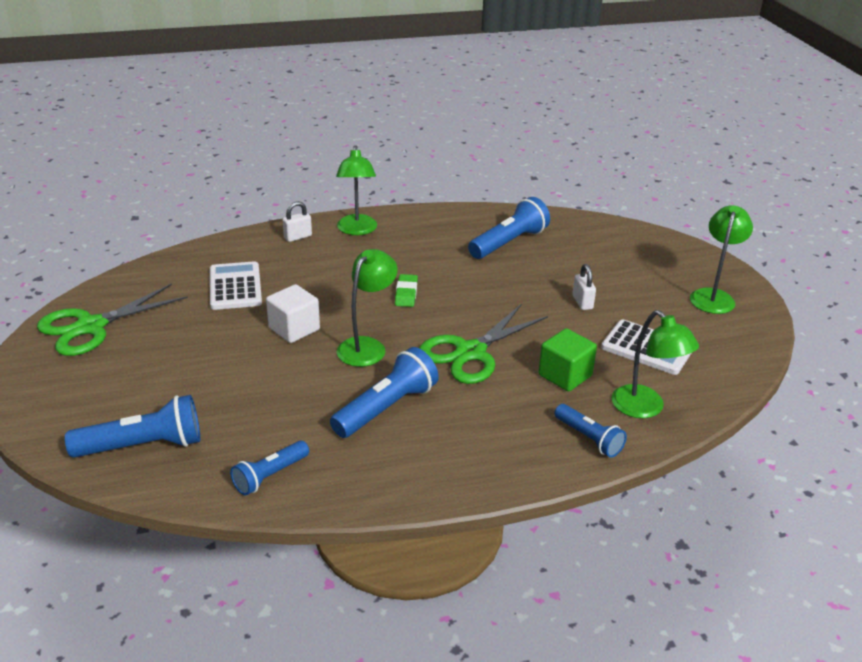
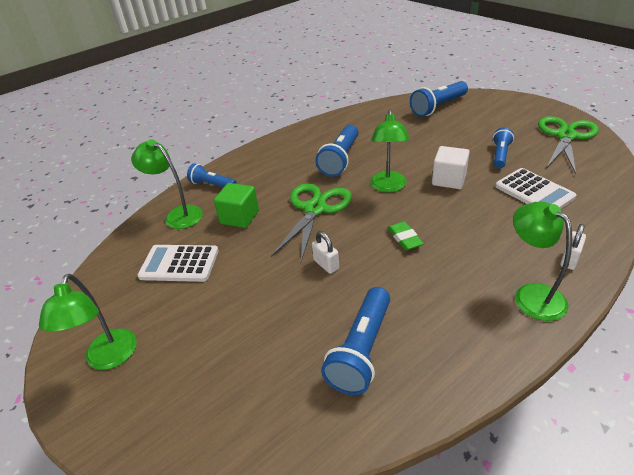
camera: 160 degrees right, 5 degrees up
(270, 476) = (367, 117): blue flashlight -> blue flashlight (500, 155)
(582, 302) = (247, 292): white padlock -> white padlock (326, 264)

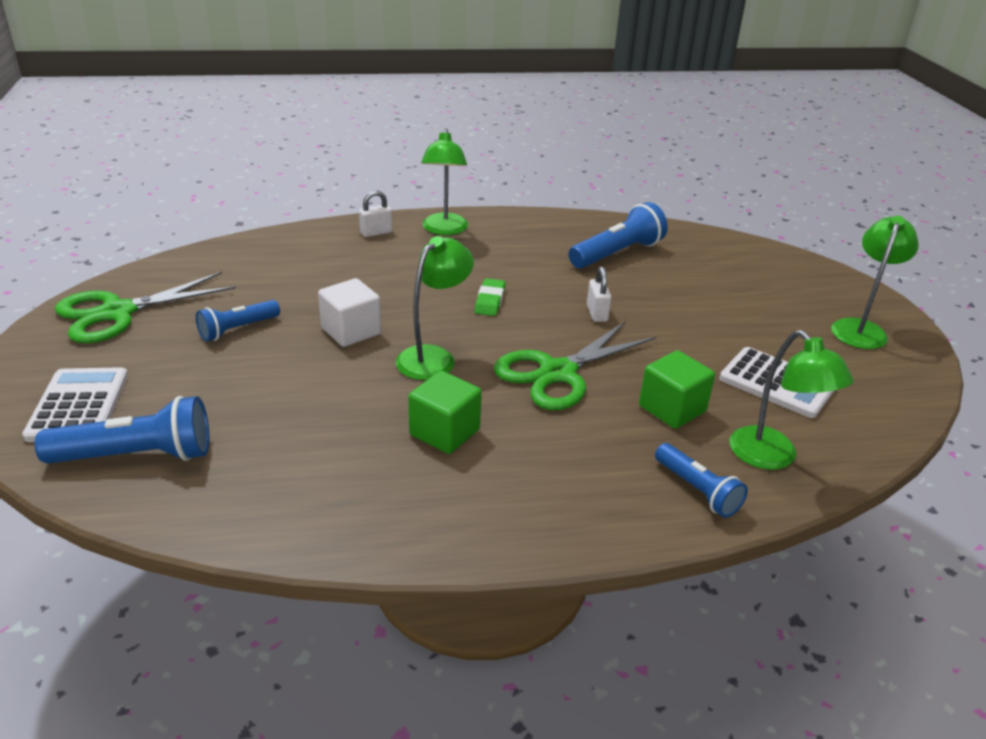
camera: 155 degrees left, 5 degrees down
(340, 159) = (444, 432): blue flashlight -> green cube
(534, 192) = (293, 280): white calculator -> white calculator (79, 405)

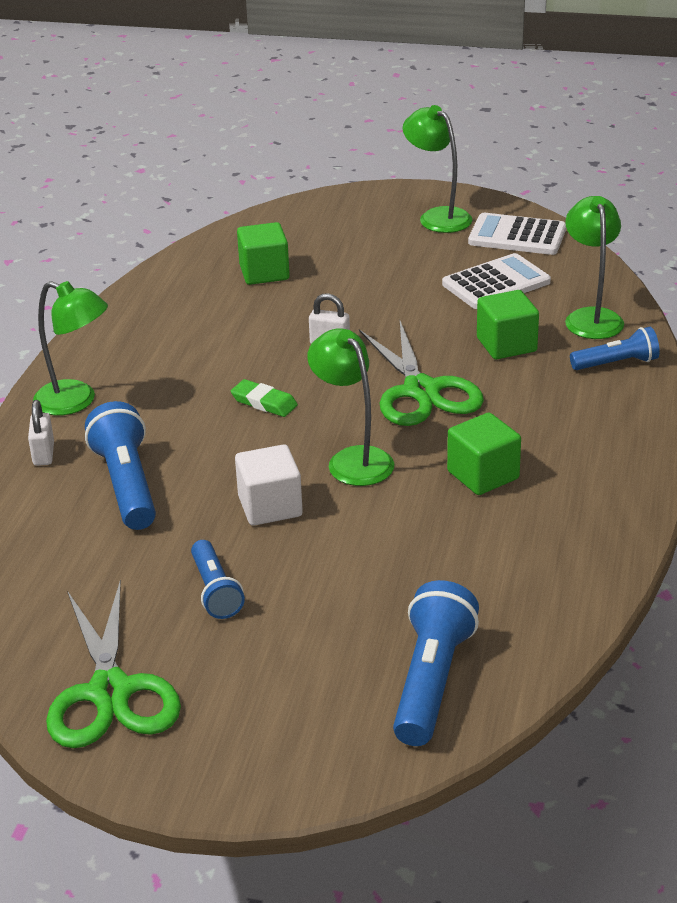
camera: 65 degrees left, 0 degrees up
(79, 405) = (314, 726): white calculator -> white calculator (517, 236)
(617, 254) = (219, 301): blue flashlight -> blue flashlight (127, 485)
(676, 263) = (264, 273): none -> green cube
(772, 457) = (591, 317): green lamp -> green lamp turned 90 degrees counterclockwise

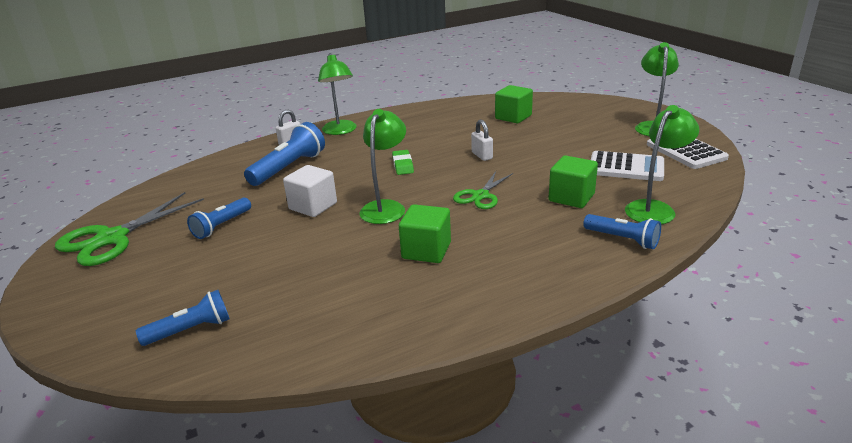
camera: 50 degrees right, 5 degrees down
(421, 391) = (480, 196): green scissors -> green scissors, size x0.60
(432, 681) = (191, 330): blue flashlight -> blue flashlight, size x0.63

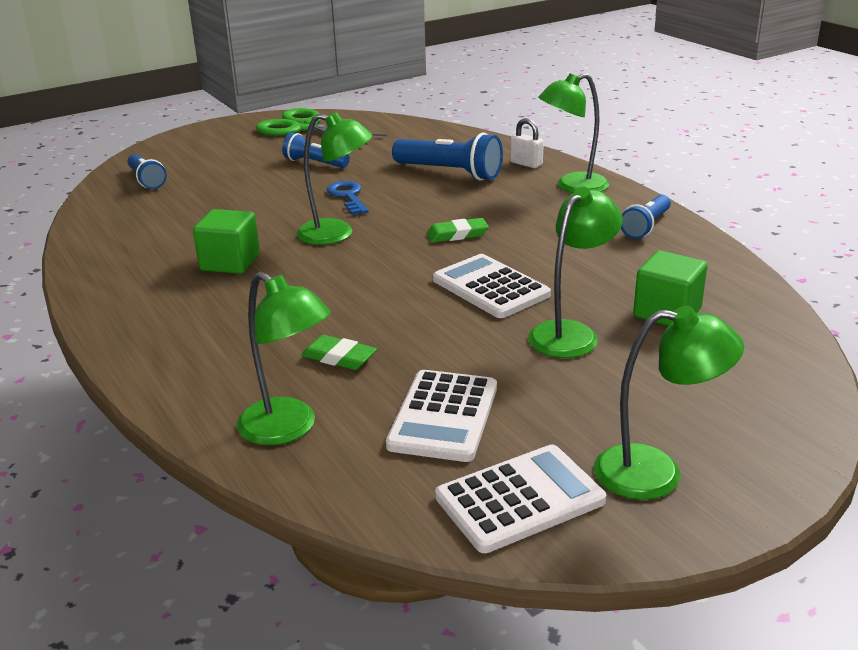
camera: 85 degrees right, 0 degrees up
(313, 206) = (348, 196): white cube -> blue key
(480, 196) = (357, 289): green scissors -> none
(482, 156) = (490, 287): white padlock -> white calculator
(536, 137) = (571, 333): none -> green lamp
(571, 197) = (339, 357): green cube -> green eraser
(622, 239) = (208, 391): blue flashlight -> blue flashlight (646, 226)

